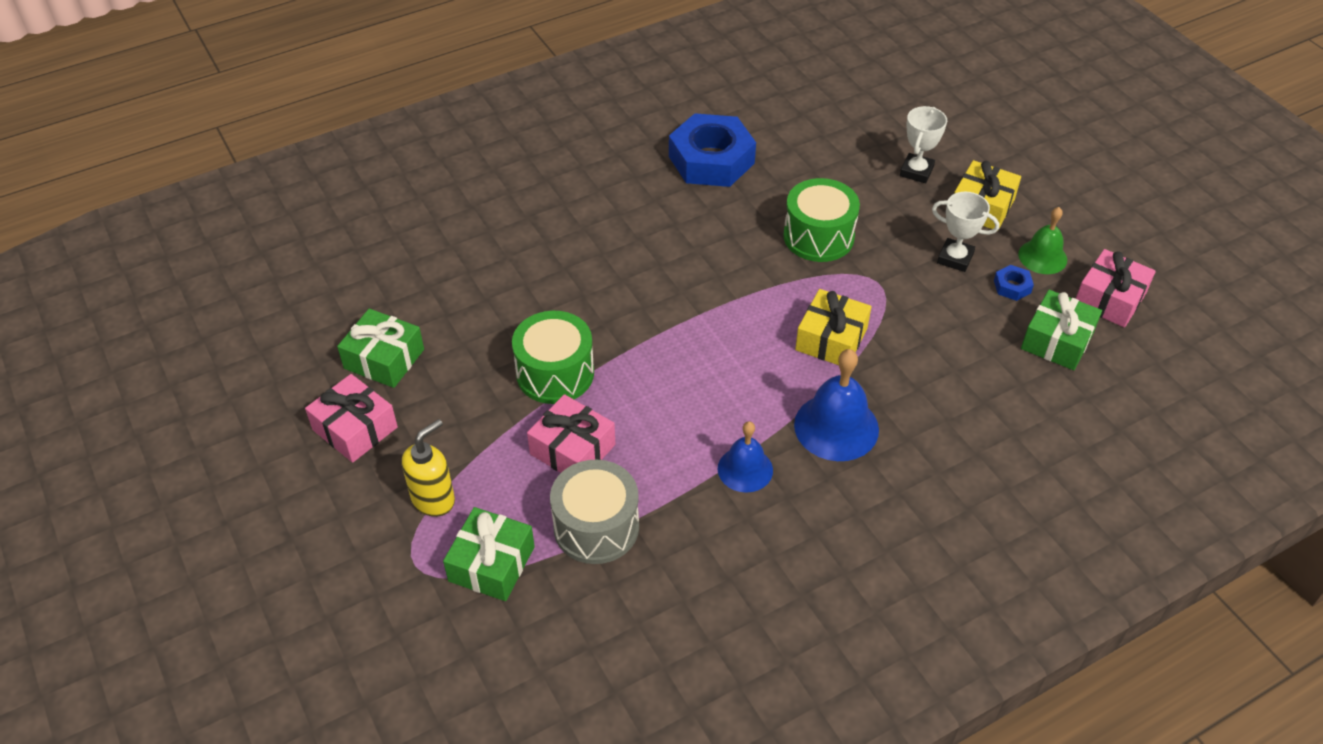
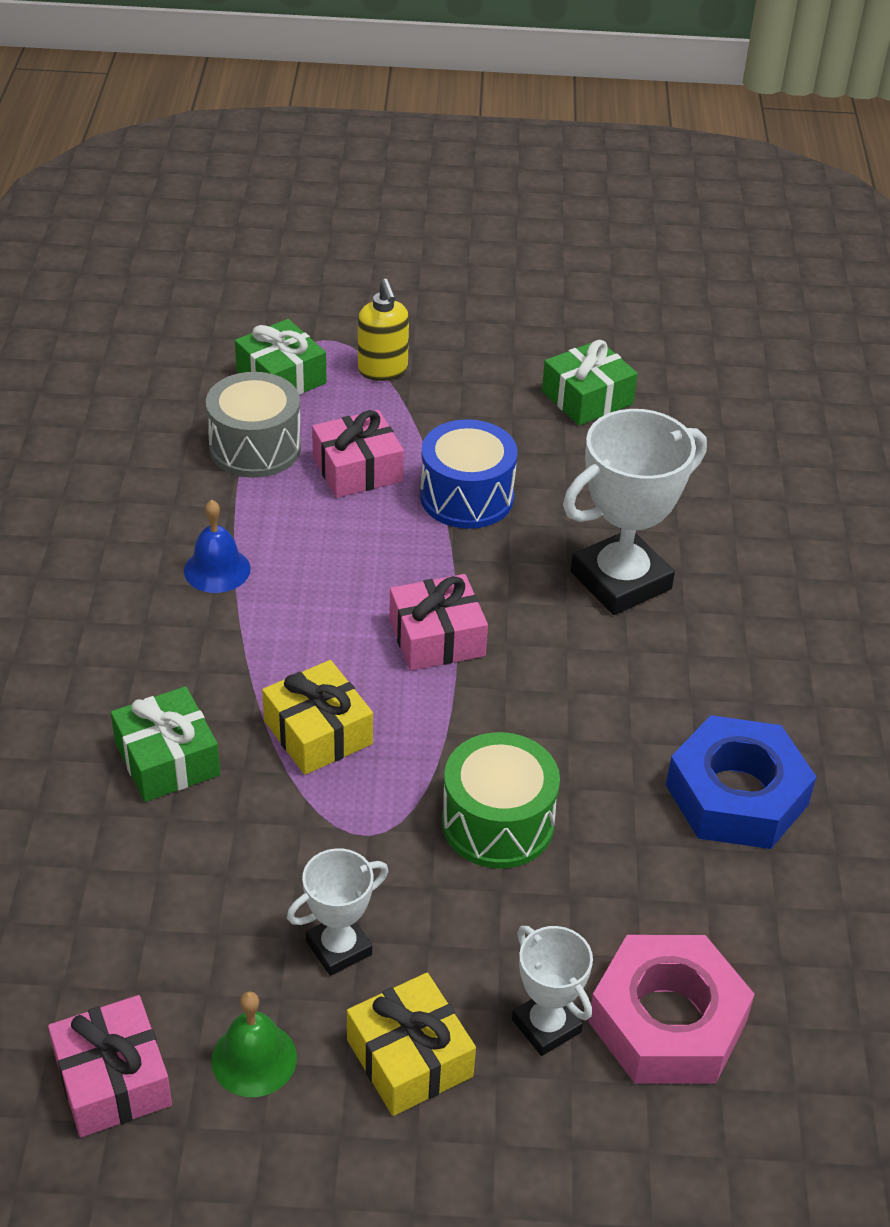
camera: 120 degrees right, 5 degrees down
(355, 428) = (510, 354): pink gift -> pink gift (437, 637)
(555, 373) = (466, 497): green drum -> blue drum
(578, 264) = (621, 581): none -> white trophy
(836, 427) = (197, 665): blue bell -> none
(871, 136) = (667, 1021): none -> pink nut
(1012, 286) = (235, 977): blue nut -> none
(1057, 341) = (109, 957): green gift -> green gift (167, 759)

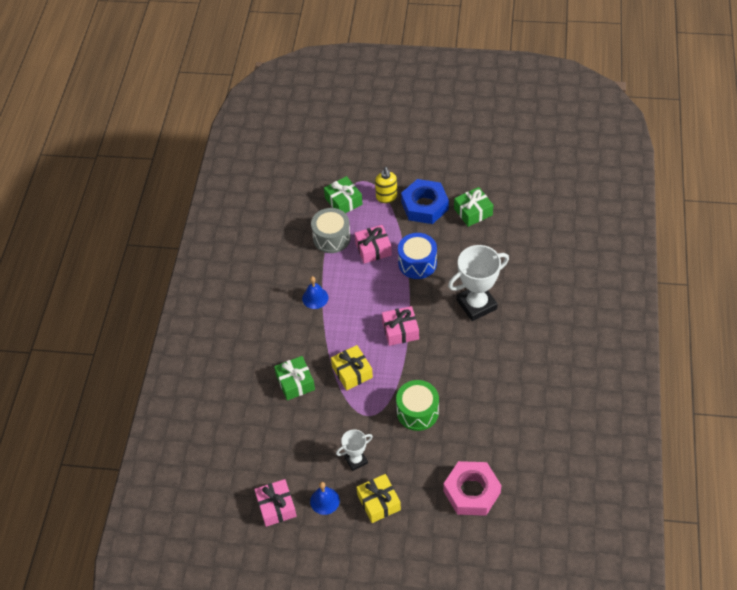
camera: 10 degrees right, 10 degrees up
(254, 1059) = (324, 501): green bell -> blue bell
(546, 1026) = (428, 492): white trophy -> none
(736, 795) = (510, 402): blue nut -> blue nut (424, 206)

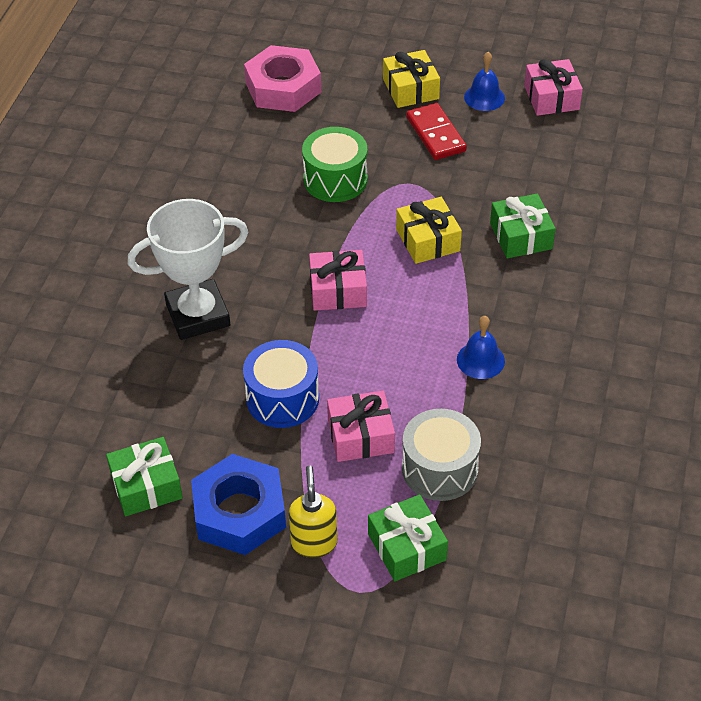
camera: 175 degrees left, 5 degrees down
(356, 460) = (436, 134): white trophy -> red domino

